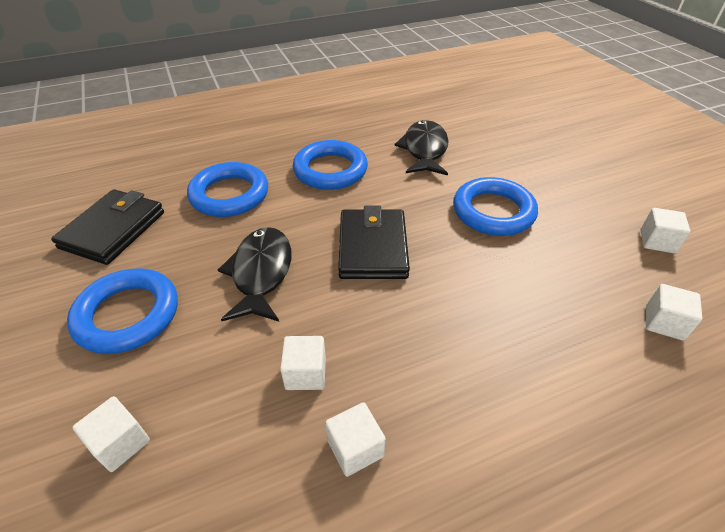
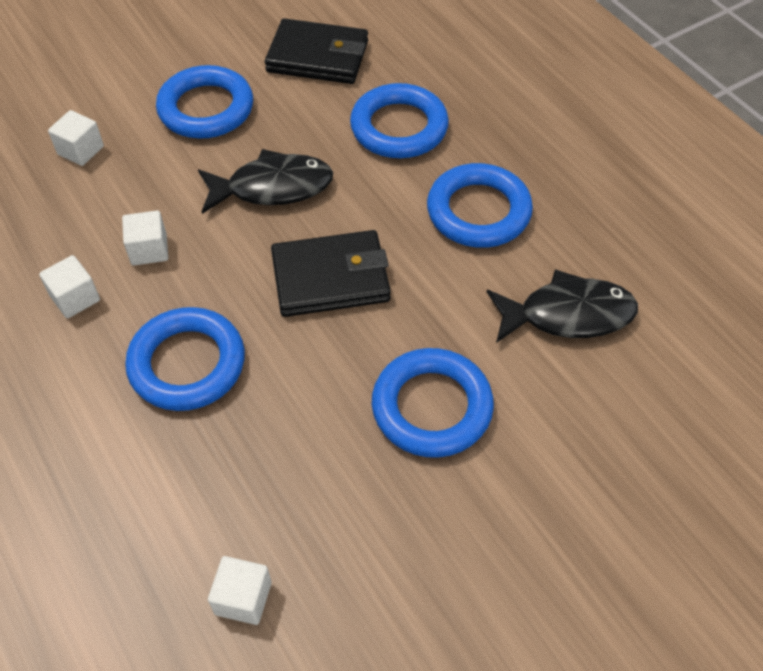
camera: 80 degrees right, 10 degrees up
(450, 347) = (187, 364): none -> blue ring
(657, 241) = (409, 629): white cube -> none

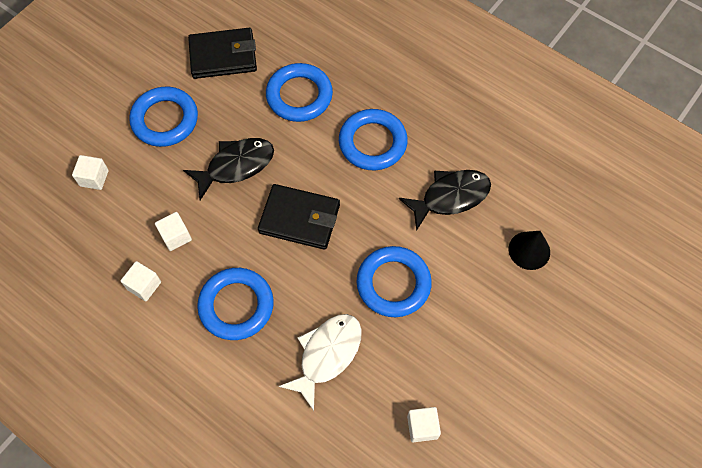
camera: 20 degrees left, 10 degrees up
(243, 598) = (333, 435): white cube -> white cube (422, 427)
(287, 475) = (327, 355): none -> white fish
(330, 278) = (299, 218): black wallet -> black wallet turned 45 degrees clockwise
(668, 427) = (529, 250): none -> black cone

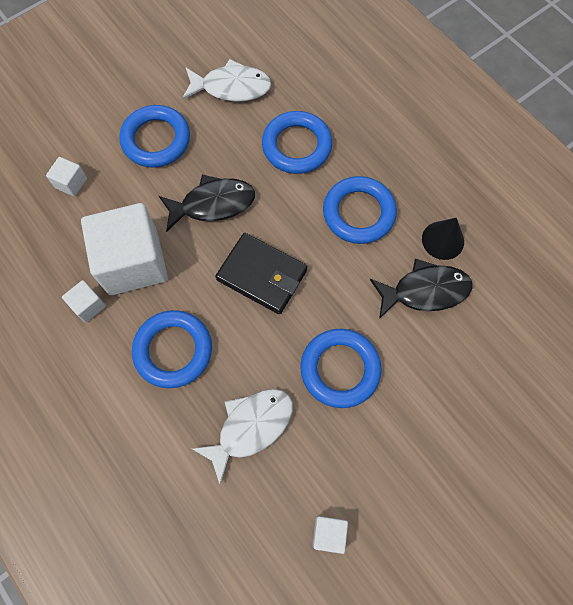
camera: 15 degrees right, 5 degrees up
(176, 236) = (133, 262): white cube -> white cube, size x2.34
(223, 56) = (231, 87): black wallet -> white fish
(529, 250) = (494, 370): black cone -> black cone (443, 240)

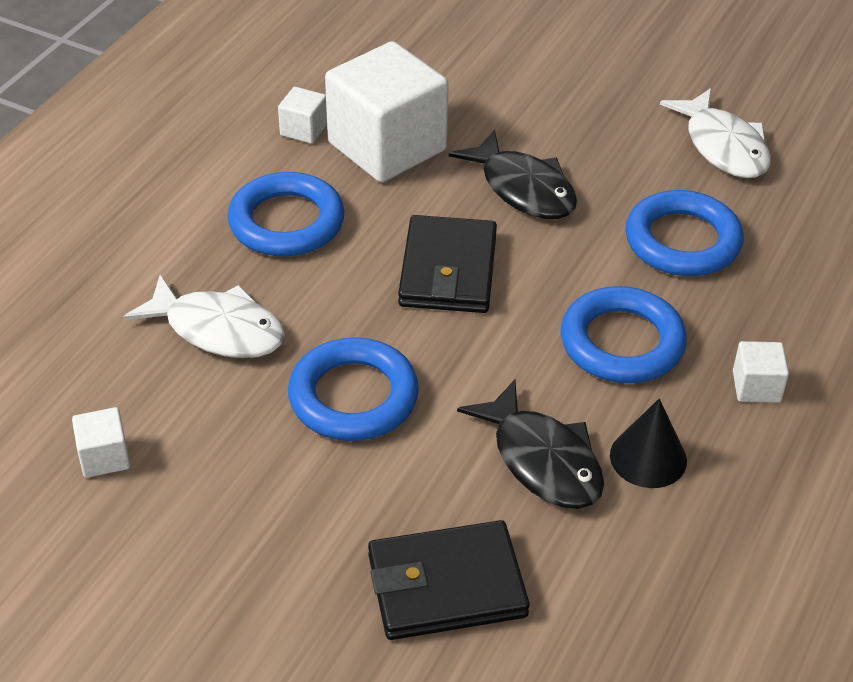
camera: 65 degrees right, 25 degrees down
(71, 183) = (461, 58): white cube -> white cube (756, 387)
(156, 140) = (580, 106): blue ring -> none
(490, 375) = (446, 586): none -> black wallet

